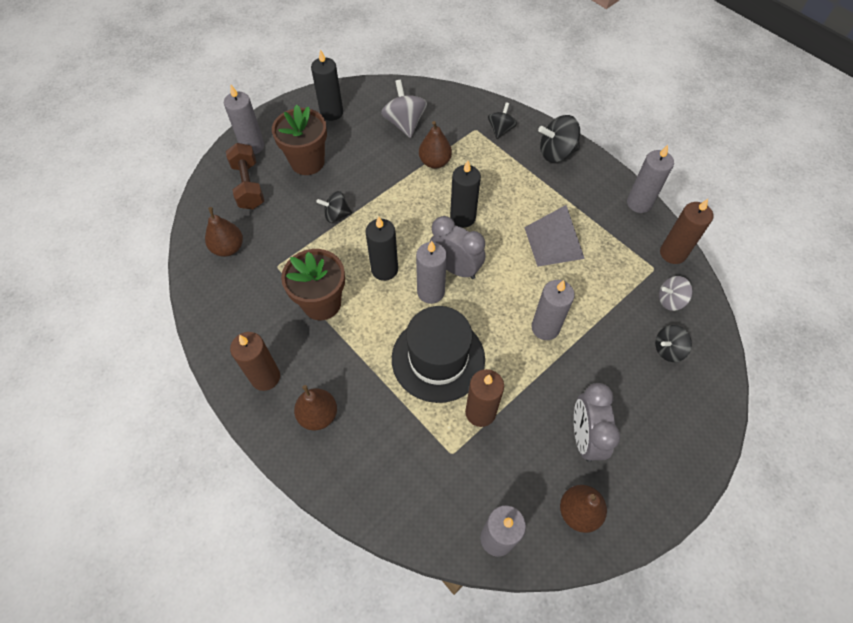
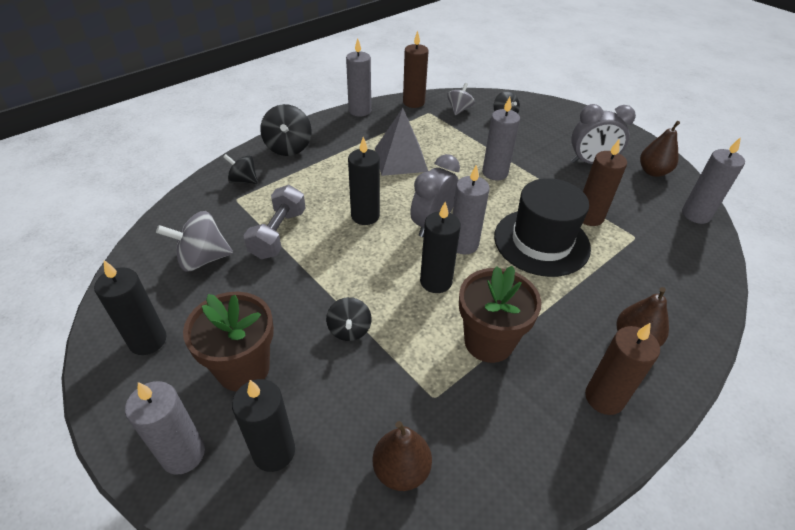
camera: 90 degrees left, 15 degrees down
(248, 185) = (274, 451): brown dumbbell -> black candle
(435, 162) = (278, 234): brown pear -> grey dumbbell
(670, 300) = (459, 109): grey spinning top -> grey spinning top turned 150 degrees counterclockwise

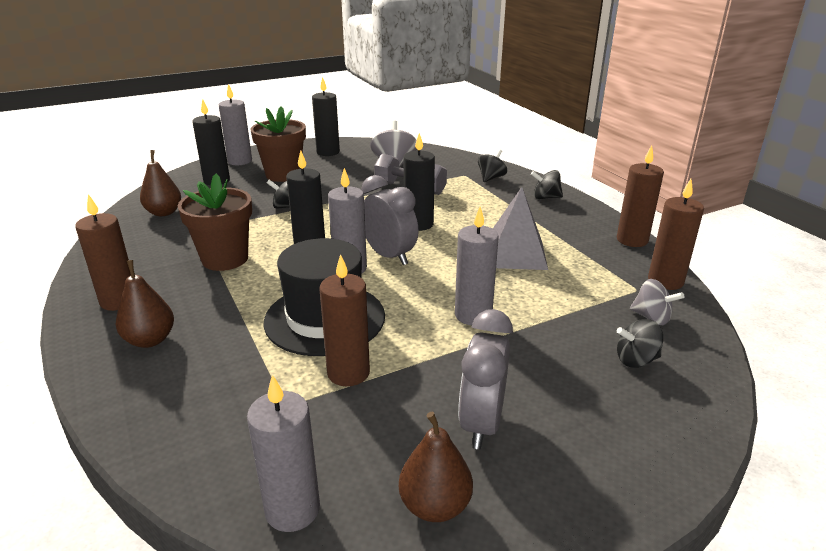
camera: 105 degrees right, 15 degrees down
(288, 147) = (545, 197): black spinning top -> black spinning top, size x0.64
(360, 111) = (632, 240): grey candle -> brown candle

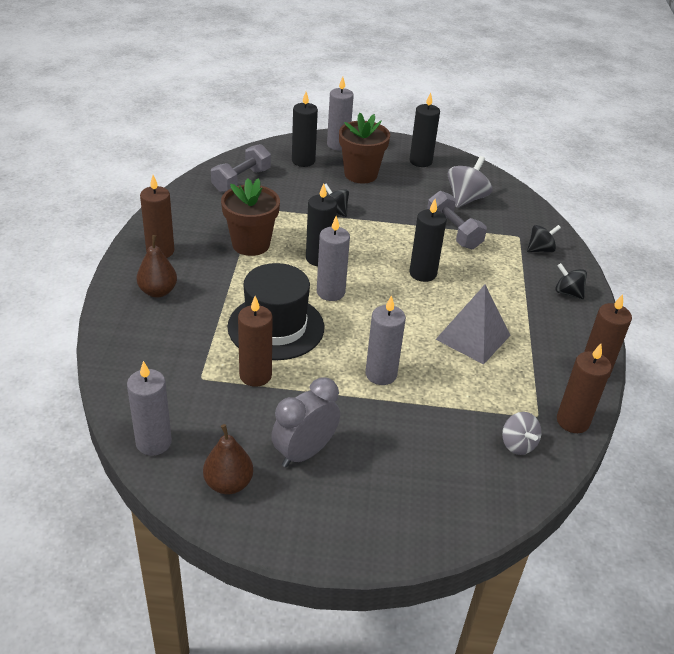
camera: 30 degrees right, 10 degrees up
(164, 212) = (241, 180): brown pear -> grey dumbbell
(389, 256) = (370, 294): grey clock -> none
(636, 360) = (462, 468): black spinning top -> none

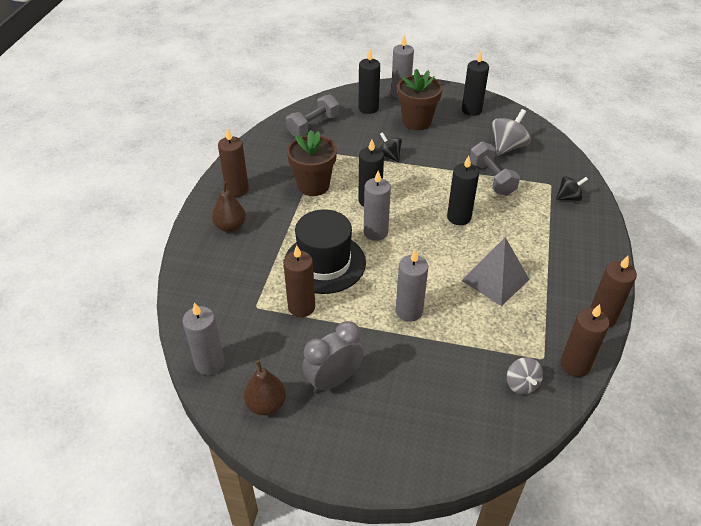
camera: 10 degrees right, 5 degrees up
(567, 292) = (588, 240): black spinning top -> none

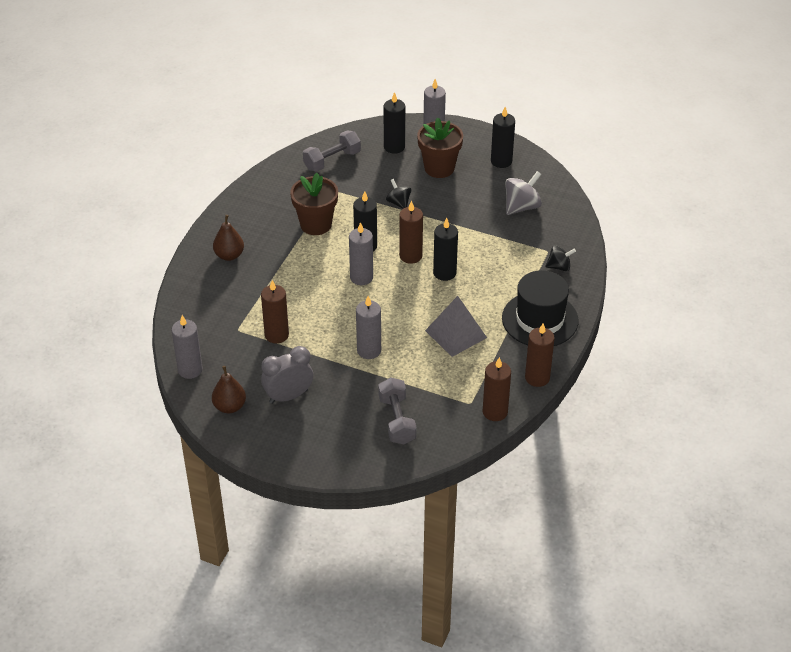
camera: 10 degrees right, 0 degrees up
(237, 189) = (242, 220): brown candle -> brown candle (410, 256)
(324, 263) = (307, 299): black hat -> black hat (540, 319)
(491, 178) = (492, 238): grey dumbbell -> grey dumbbell (397, 420)
(521, 384) = (443, 420): grey spinning top -> none

